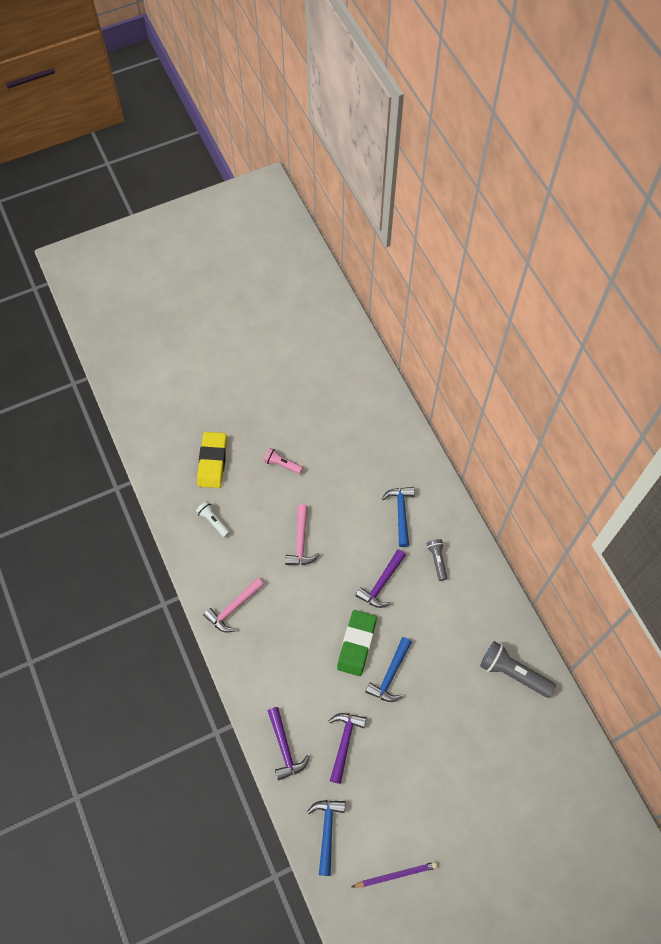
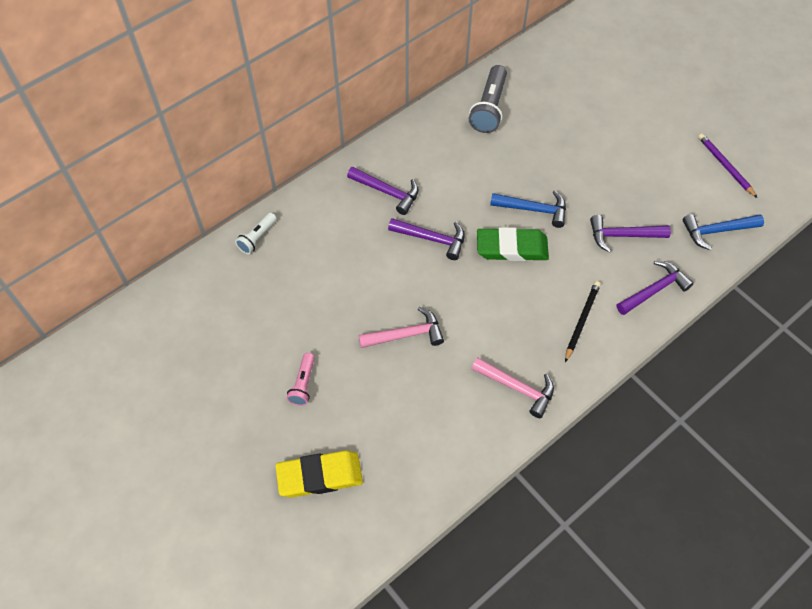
camera: 105 degrees left, 5 degrees down
(213, 521) = (408, 447): white flashlight -> white flashlight (257, 238)
(274, 676) = (581, 321): none -> black pencil
(401, 513) = (338, 237): blue hammer -> none
(437, 560) = (387, 192): grey flashlight -> purple hammer

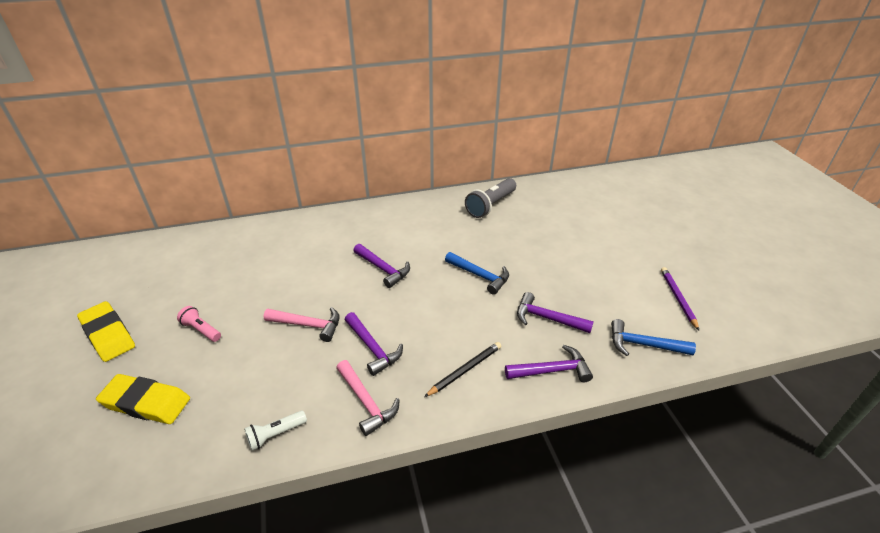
camera: 25 degrees right, 20 degrees down
(211, 430) = (108, 334): none -> yellow eraser
(257, 238) = (261, 229): white flashlight -> white flashlight (275, 435)
(303, 384) = (201, 330): pink flashlight -> pink flashlight turned 90 degrees clockwise
(387, 192) = (374, 231): purple hammer -> purple hammer (372, 348)
(512, 248) = (442, 295): green eraser -> none

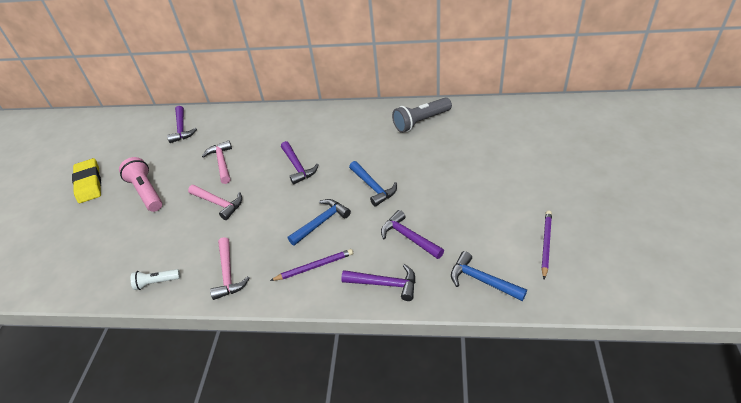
camera: 25 degrees right, 5 degrees up
(146, 402) = (90, 238): yellow eraser -> none
(201, 330) = (146, 192): pink flashlight -> pink flashlight, size x1.74
(287, 279) = (222, 162): none -> pink hammer
(372, 348) = (254, 232): purple hammer -> purple hammer (181, 129)
(445, 322) = (321, 222): none -> blue hammer
(465, 370) = (314, 266): black pencil -> purple pencil

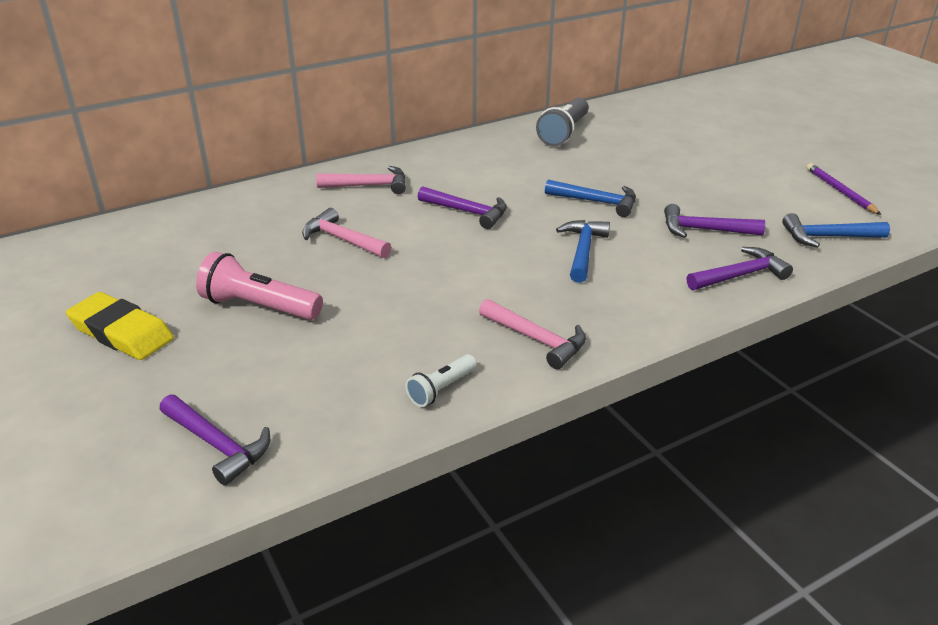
camera: 40 degrees left, 10 degrees down
(181, 129) = (208, 224): purple hammer -> purple hammer (217, 445)
(218, 203) = (407, 280): pink hammer -> pink hammer (369, 186)
(314, 266) = (638, 291): purple pencil -> none

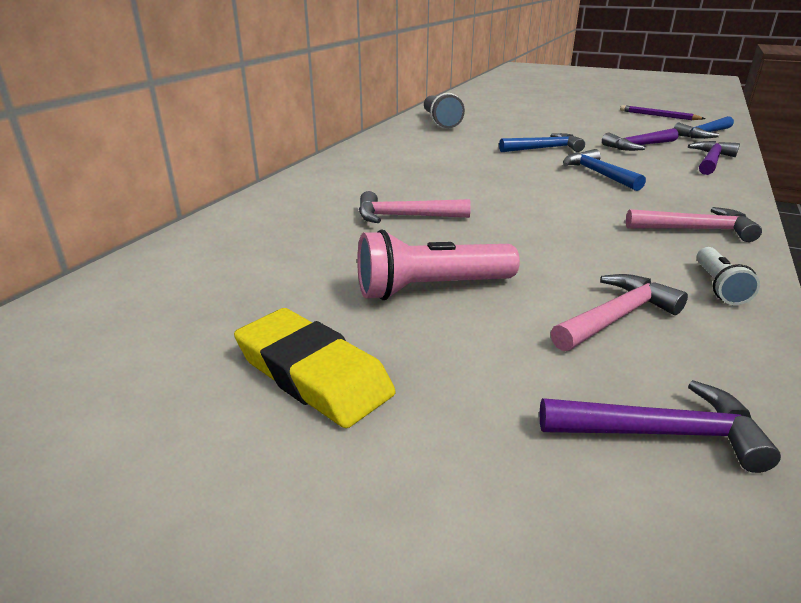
camera: 35 degrees left, 5 degrees down
(122, 332) = (313, 374): yellow eraser -> yellow eraser turned 45 degrees clockwise
(369, 186) = (352, 178): pink hammer -> pink hammer (617, 317)
(467, 212) = (469, 174): purple hammer -> none

